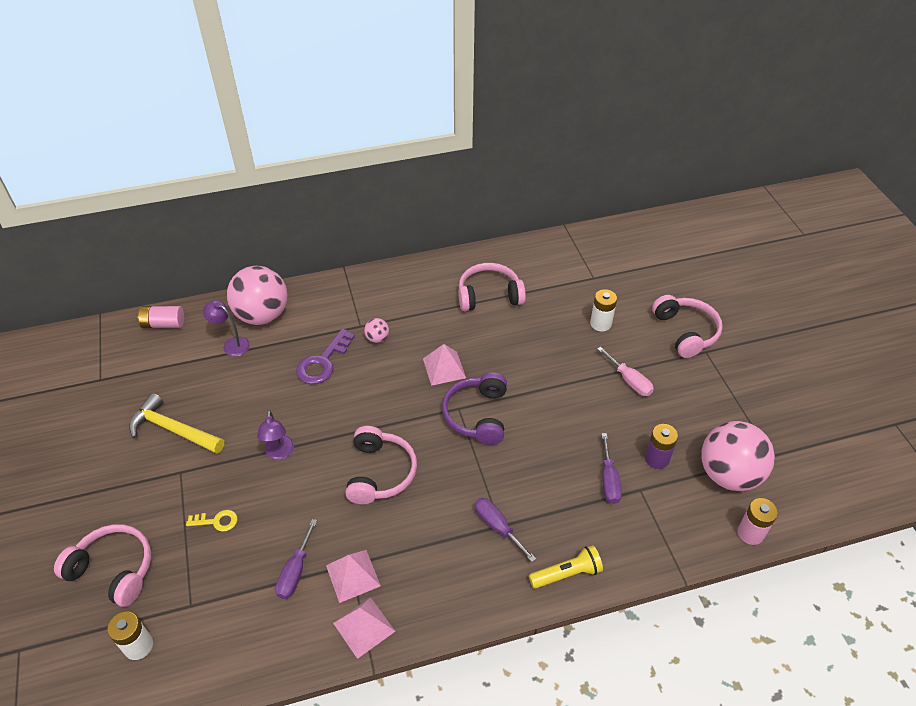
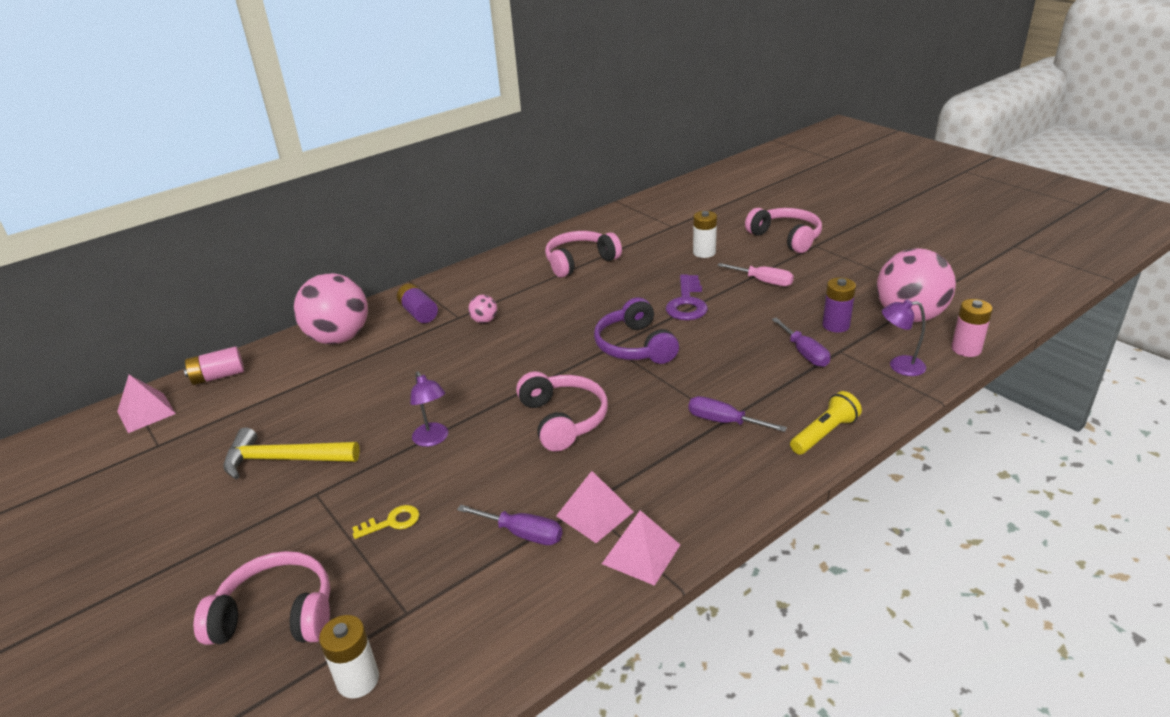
camera: 20 degrees left, 15 degrees down
(232, 344) = (316, 370): purple lamp -> purple lamp (899, 366)
(295, 571) = (522, 534): purple screwdriver -> purple screwdriver turned 60 degrees counterclockwise
(323, 362) = (435, 354): purple key -> purple key (687, 303)
(332, 309) = (418, 313): none -> purple battery
(444, 368) = (573, 322): pink pyramid -> pink pyramid (146, 412)

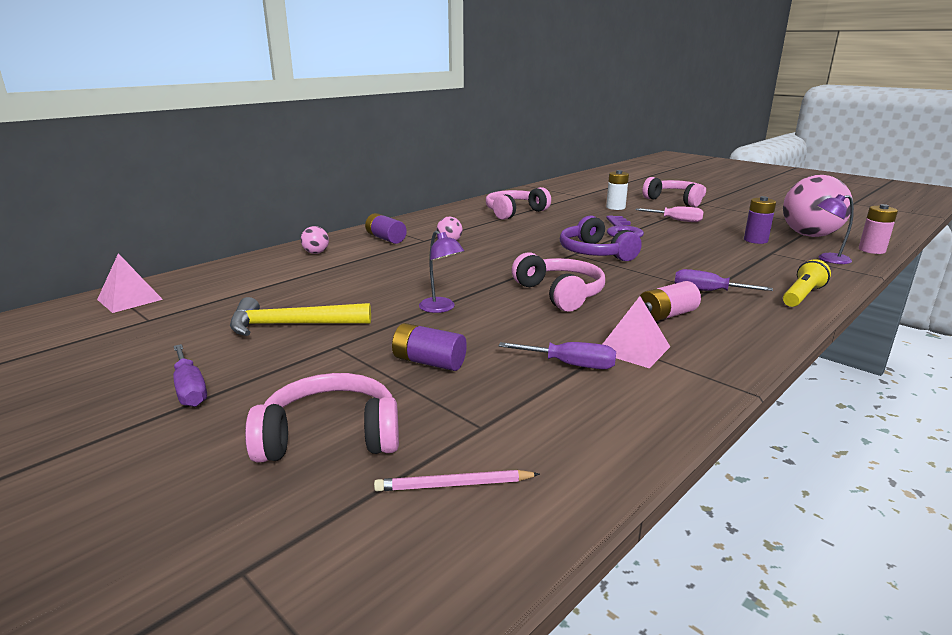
camera: 10 degrees left, 10 degrees down
(218, 376) = (202, 276): pink battery -> pink battery (666, 315)
(339, 338) = (316, 253): pink ball -> pink ball, size x0.42
(358, 680) = (454, 485): white battery -> pink pencil
(392, 522) = (429, 362): yellow key -> purple battery
(641, 554) = (699, 373): pink pyramid -> none
(804, 353) = (743, 254): purple screwdriver -> purple screwdriver (190, 389)

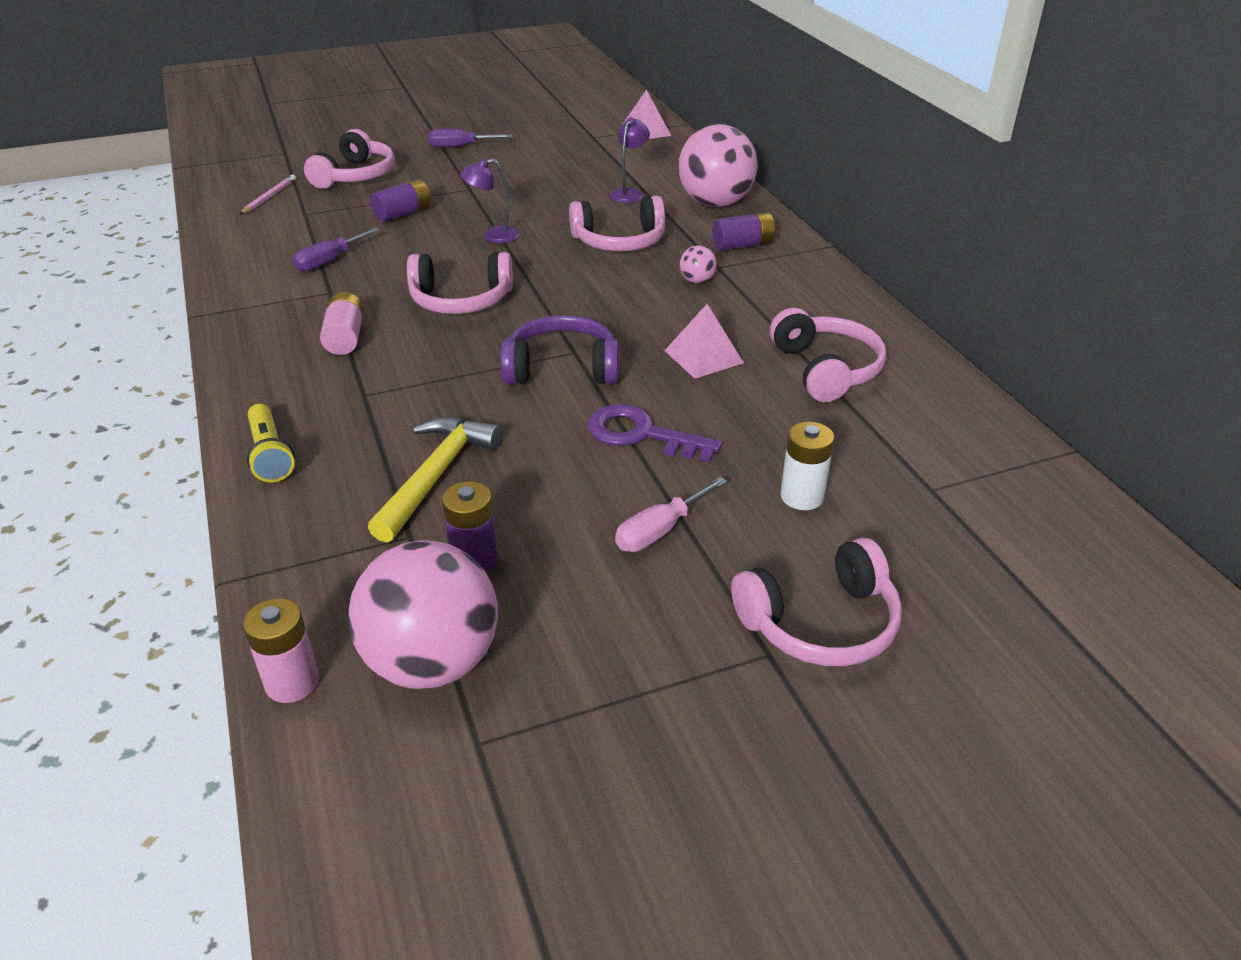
camera: 115 degrees right, 15 degrees up
(292, 325) = (527, 178): yellow hammer -> yellow hammer (436, 476)
(316, 253) = (715, 203): pink ball -> pink ball, size x2.40
(410, 267) = (619, 241): none -> pink headphones
(633, 349) = (314, 294): pink pyramid -> pink pyramid (704, 356)
(708, 291) = (362, 392): purple screwdriver -> none
(828, 259) = (323, 580): purple lamp -> purple lamp (629, 193)

